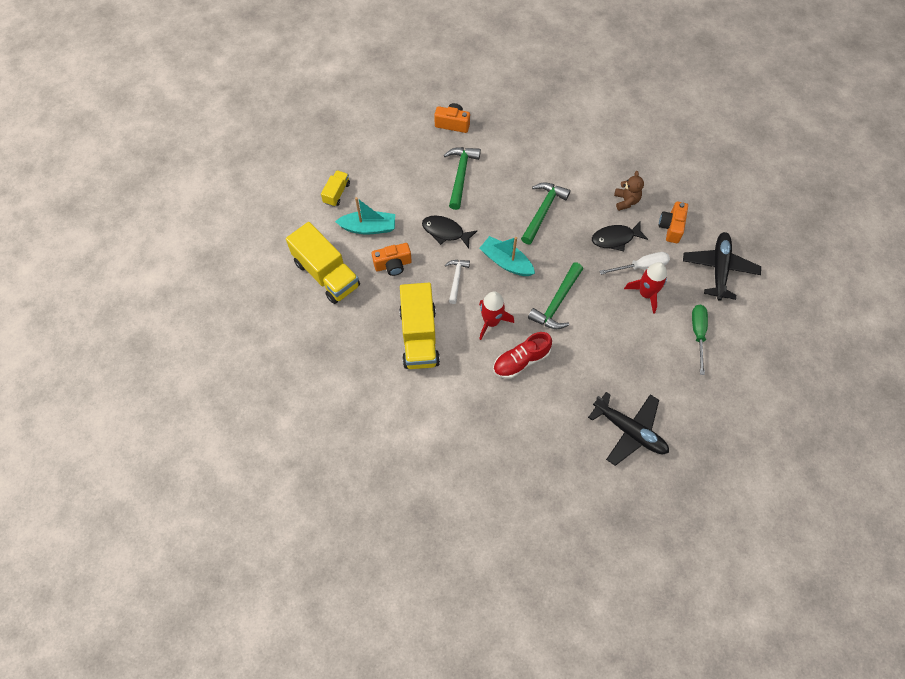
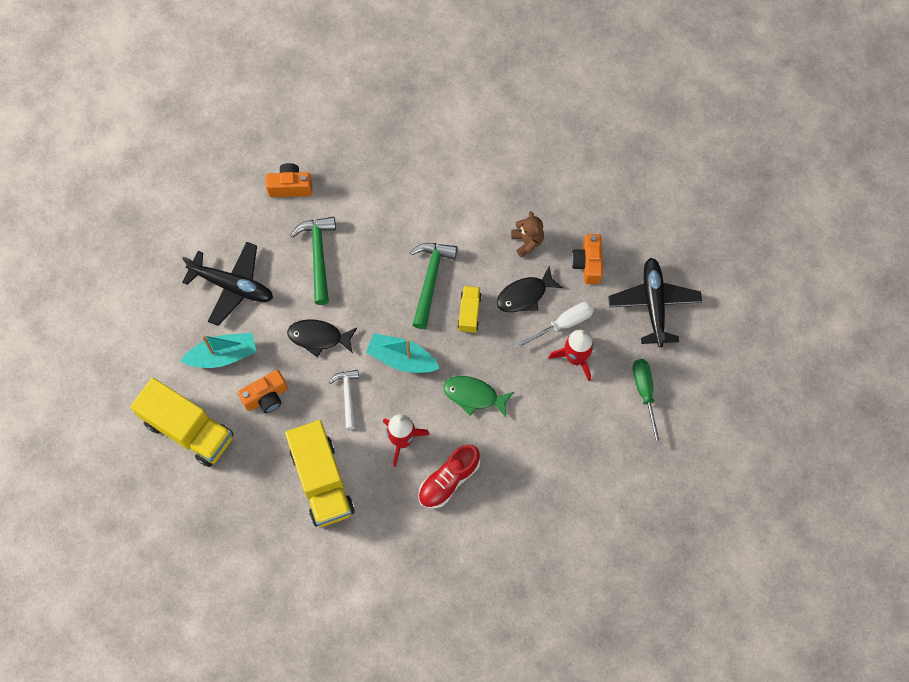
camera: 15 degrees left, 5 degrees up
(337, 193) = (170, 318): yellow truck -> yellow truck (469, 313)
(557, 302) = (474, 396): green hammer -> green fish
(629, 431) = (591, 533): black plane -> black plane (232, 286)

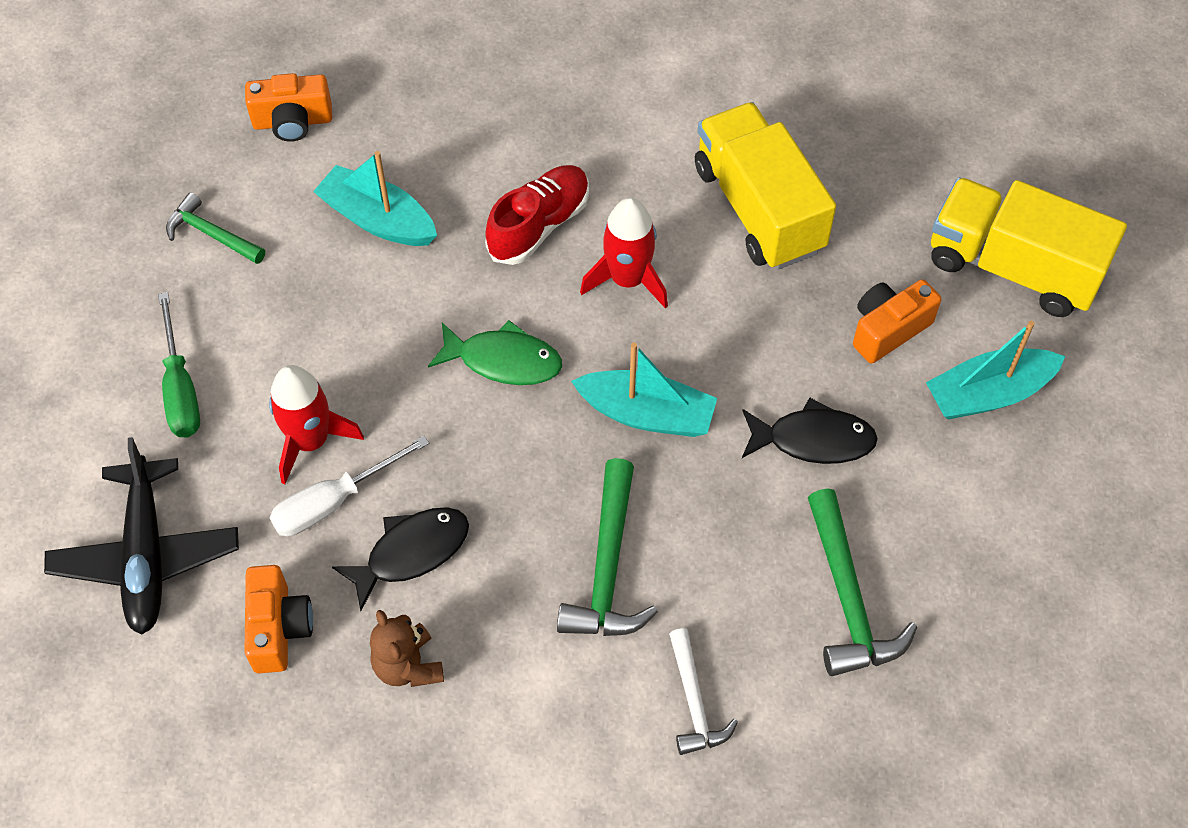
camera: 175 degrees right, 10 degrees down
(232, 286) = (1008, 523): black plane -> none
(290, 187) = (943, 749): orange camera -> orange camera (292, 122)
(347, 396) = (738, 342): white hammer -> white hammer (694, 702)
(469, 313) = (522, 508): yellow truck -> none
(540, 492) = (378, 219): none -> turquoise boat
(635, 490) = (212, 234): none -> green hammer

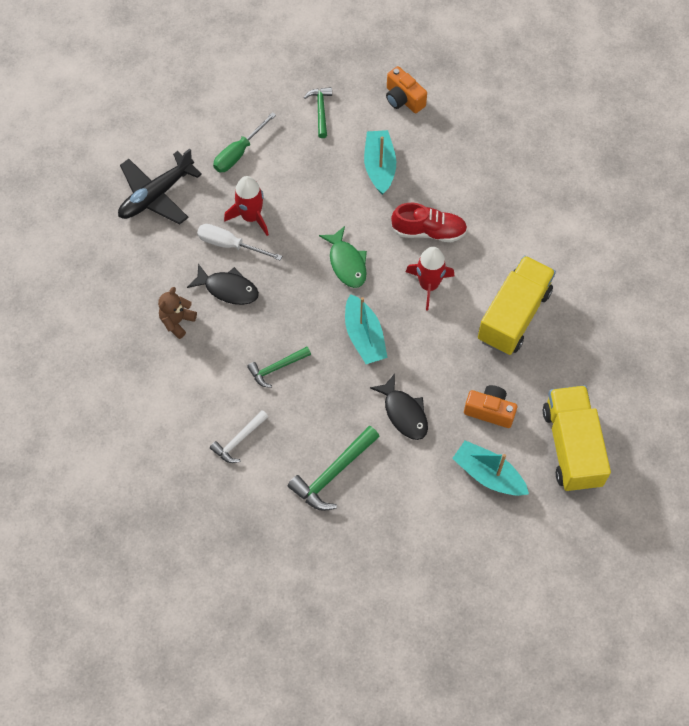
camera: 55 degrees right, 5 degrees up
(279, 628) = (159, 264): orange camera -> none
(607, 567) = (277, 368): green hammer -> green hammer, size x0.64

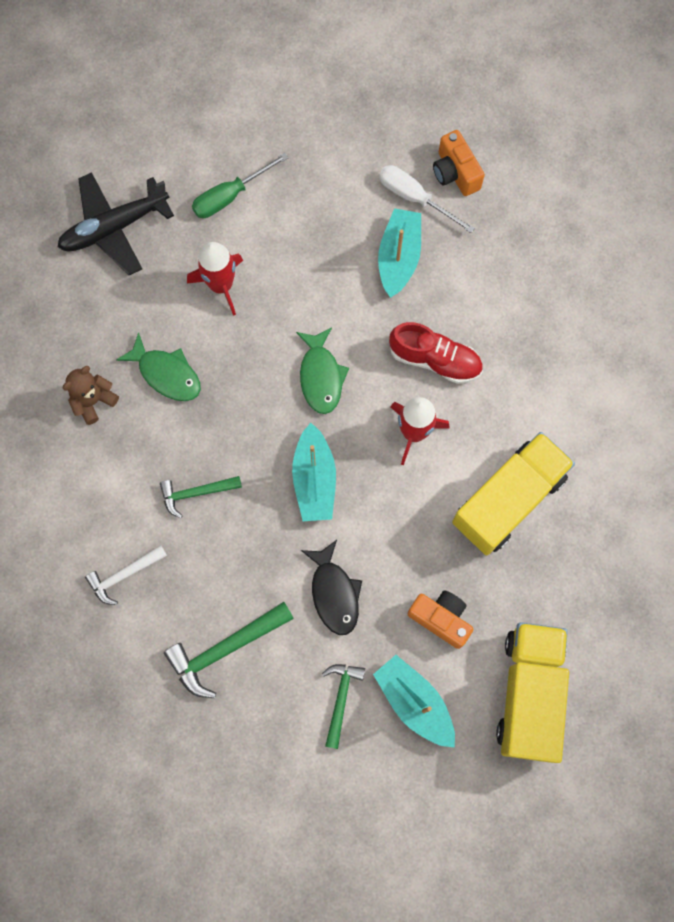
camera: 15 degrees right, 10 degrees up
(228, 289) = (166, 374): black fish -> green fish
(230, 244) = (185, 316): white screwdriver -> white screwdriver (414, 198)
(320, 110) = (347, 164): green hammer -> green hammer (340, 699)

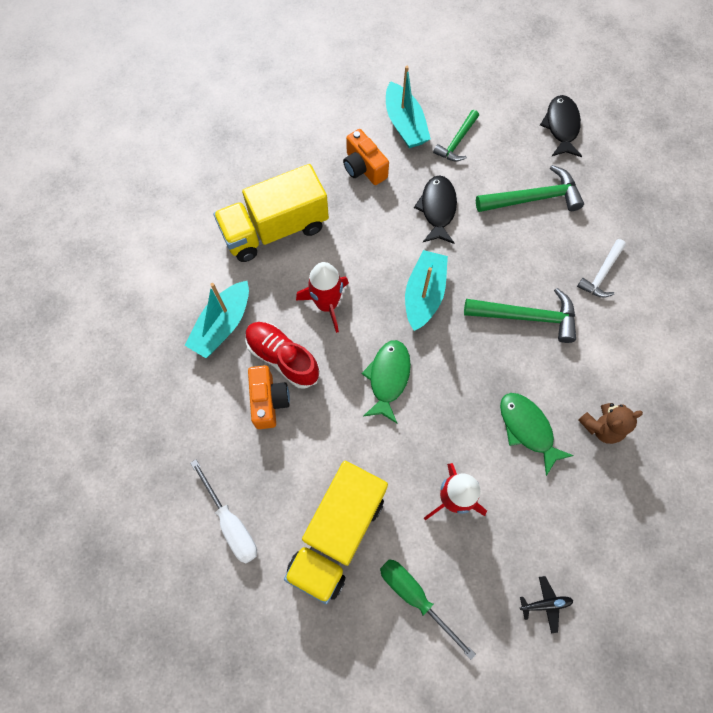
camera: 160 degrees left, 5 degrees down
(114, 228) = (545, 604): black plane -> black plane, size x0.41
(124, 575) = (601, 274): white hammer -> white hammer turned 135 degrees clockwise
(196, 493) = (526, 317): green hammer -> green hammer, size x1.57
(215, 773) = (561, 126): none -> black fish
(230, 196) = (415, 596): green screwdriver -> green screwdriver turned 120 degrees counterclockwise
(399, 257) = (273, 465): turquoise boat -> turquoise boat (222, 325)
(455, 173) = (179, 536): orange camera -> orange camera (269, 401)
(529, 694) = (322, 105): yellow truck -> yellow truck (337, 534)

